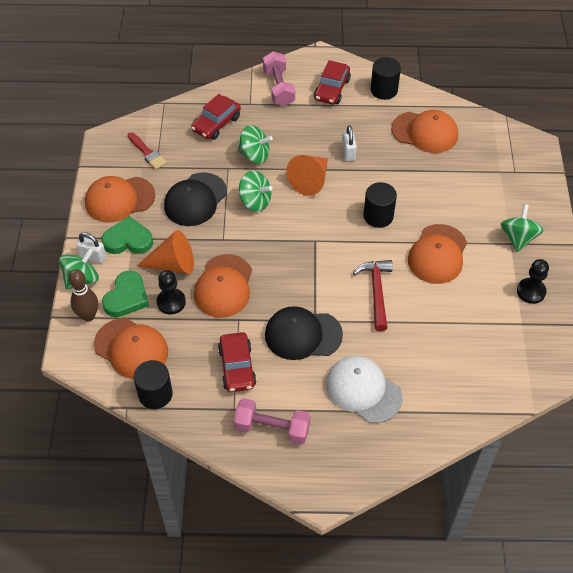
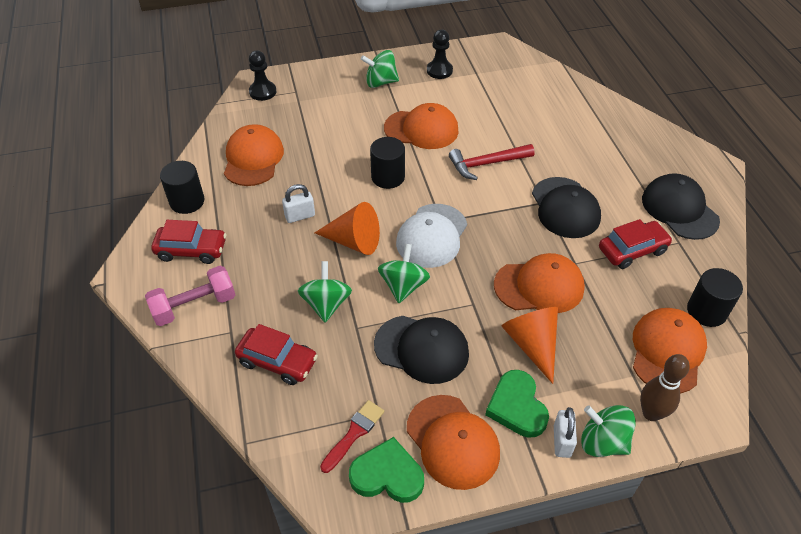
camera: 105 degrees left, 5 degrees down
(126, 297) = (603, 379): green heart -> green heart (387, 475)
(171, 302) = (586, 331): black pawn -> black pawn (263, 92)
(272, 428) = (679, 209): pink dumbbell -> black cap
(363, 390) = (600, 156): white cap -> white cap (432, 236)

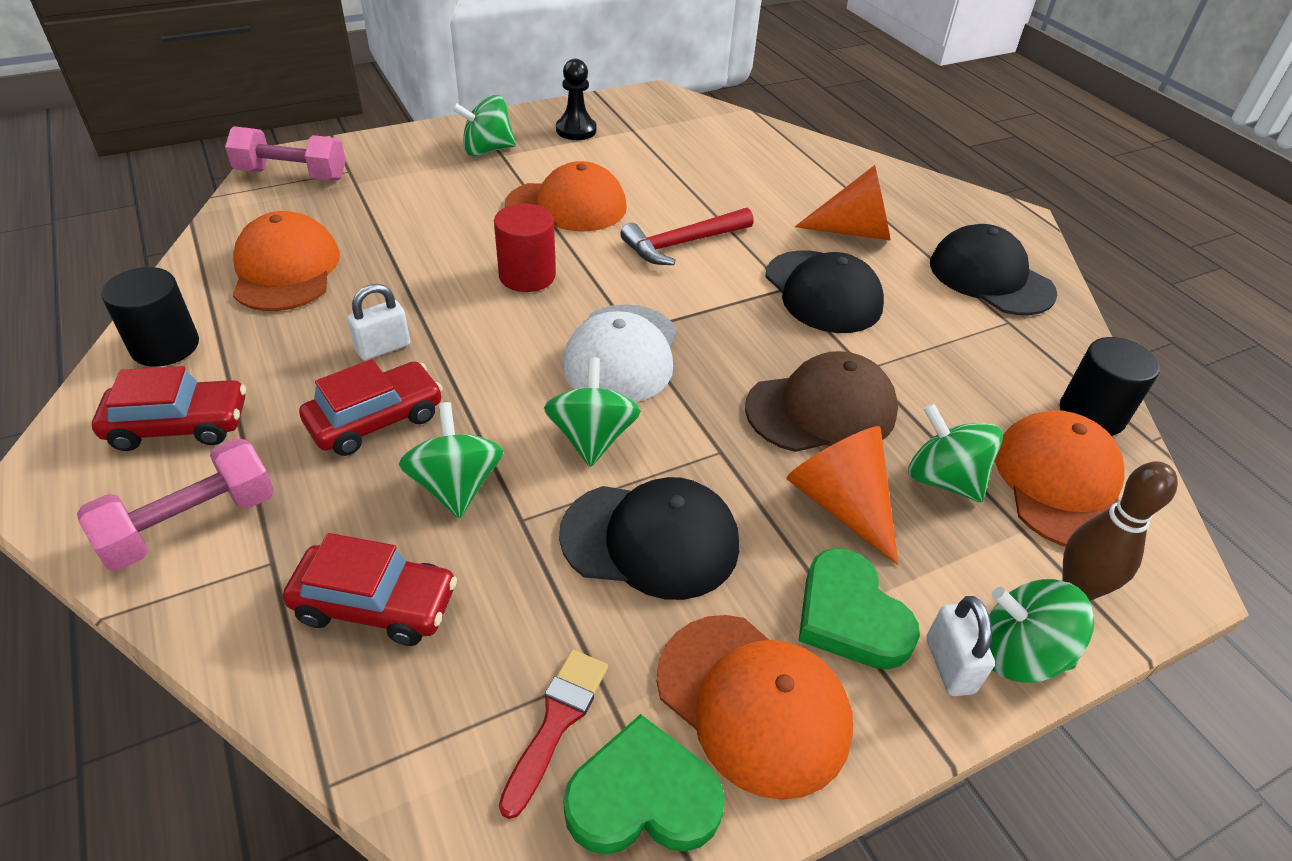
camera: 15 degrees left, 5 degrees down
(263, 92) = (292, 175): black pawn -> pink dumbbell
(354, 241) = (488, 377): orange cone -> orange cone (854, 231)
(388, 177) = (527, 276): black cylinder -> red cylinder
(539, 286) = (821, 410): orange cap -> brown cap
(597, 339) = (943, 479): none -> green spinning top
(632, 250) = (945, 340): red car -> red car (376, 420)

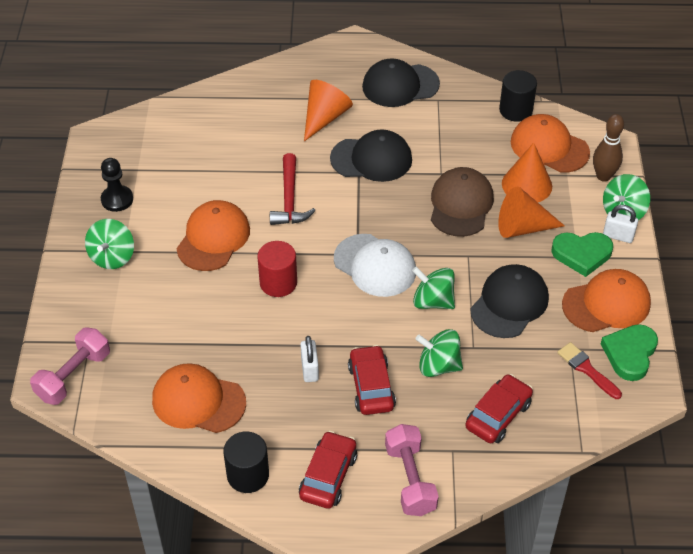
camera: 60 degrees left, 5 degrees up
(943, 479) = (527, 185): green spinning top -> orange cone

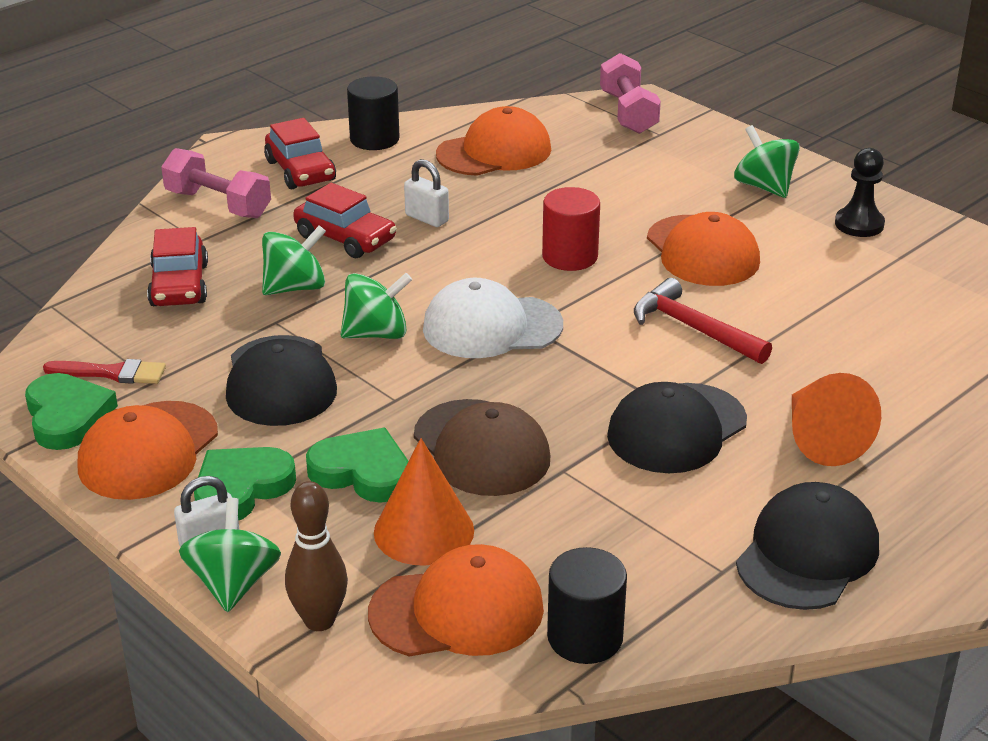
camera: 135 degrees right, 15 degrees down
(522, 227) = (362, 472): orange cone -> green heart

